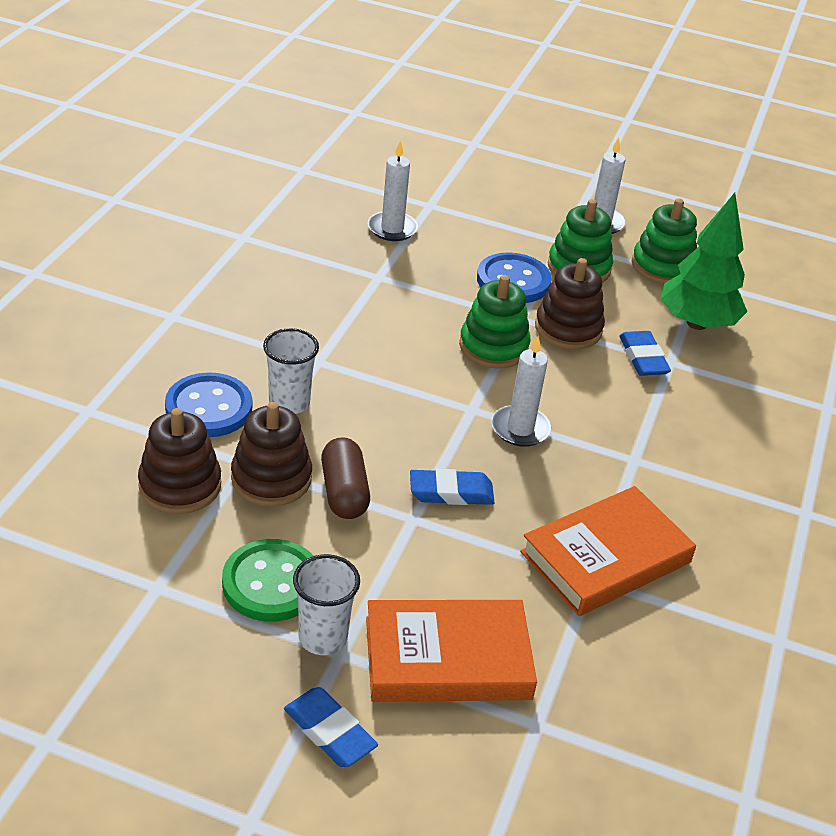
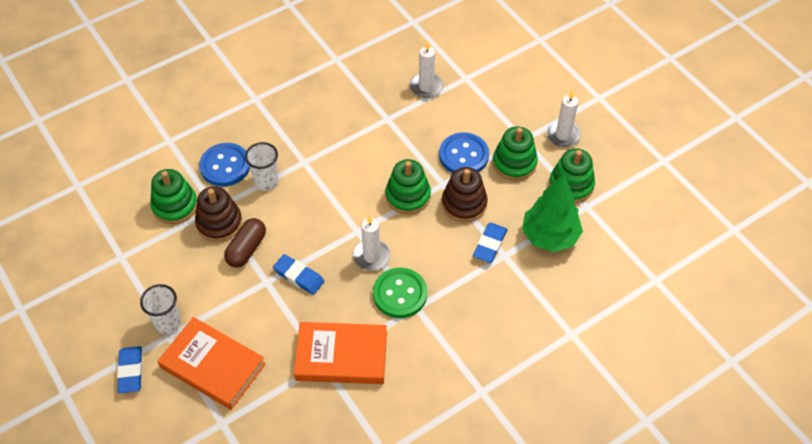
camera: 40 degrees right, 15 degrees up
(180, 485) = (175, 206): brown stacking toy -> green stacking toy
(271, 583) = (170, 281): green button -> green button (400, 294)

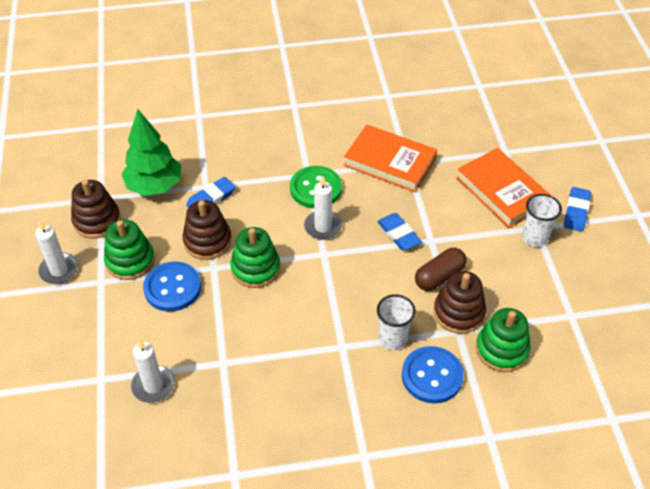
camera: 155 degrees left, 5 degrees down
(571, 185) = (97, 220): green stacking toy -> brown stacking toy

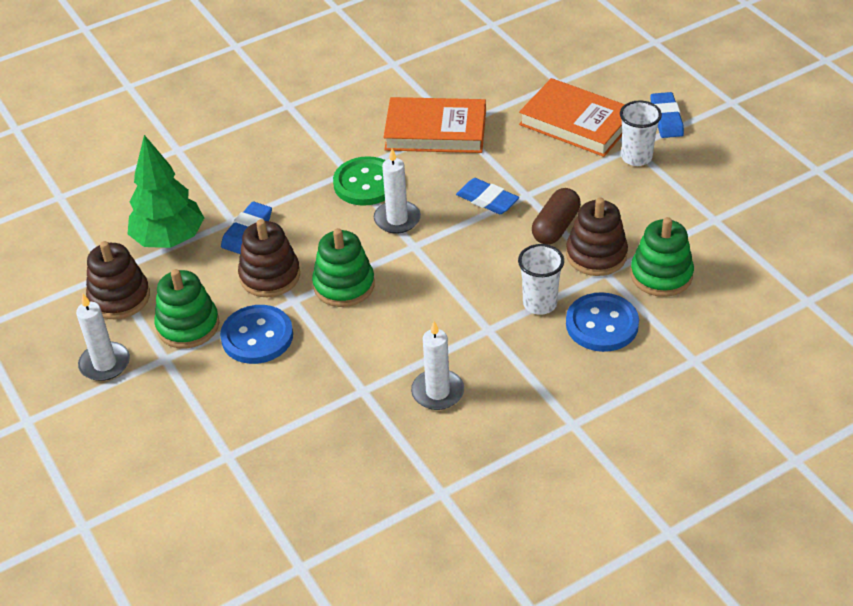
camera: 20 degrees left, 5 degrees down
(153, 385) = (295, 440): white candle -> white candle (437, 392)

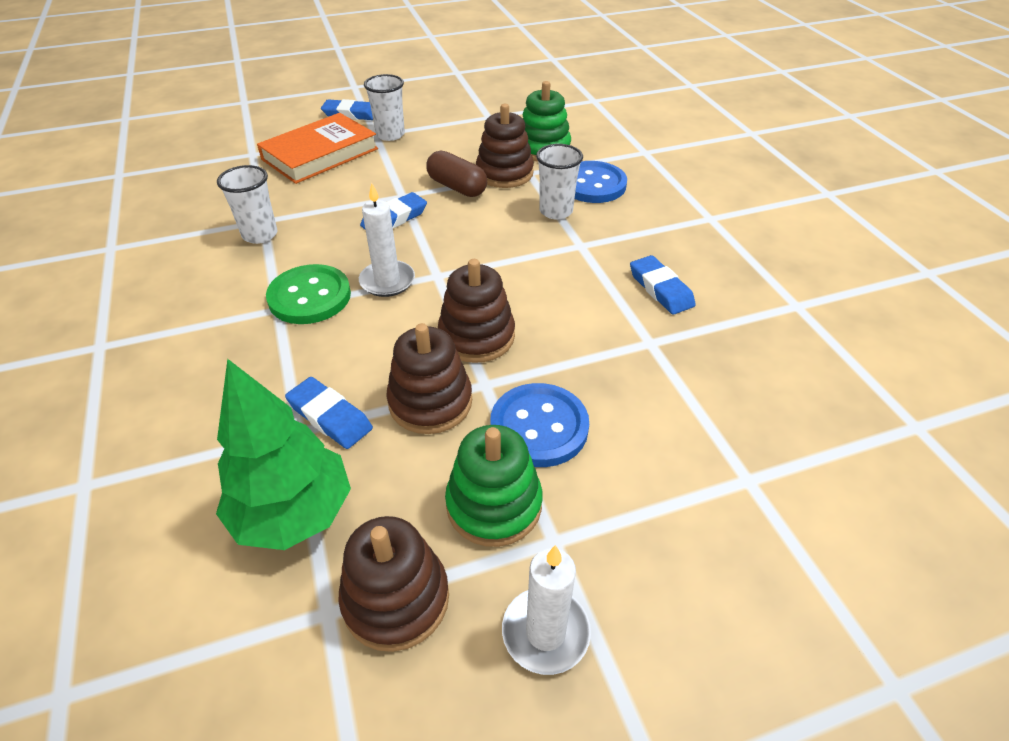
camera: 80 degrees left, 0 degrees up
(344, 285) = (476, 336): green stacking toy -> brown stacking toy
(435, 131) = (260, 235): orange book -> white cup
(437, 392) = (660, 289): white candle -> blue eraser

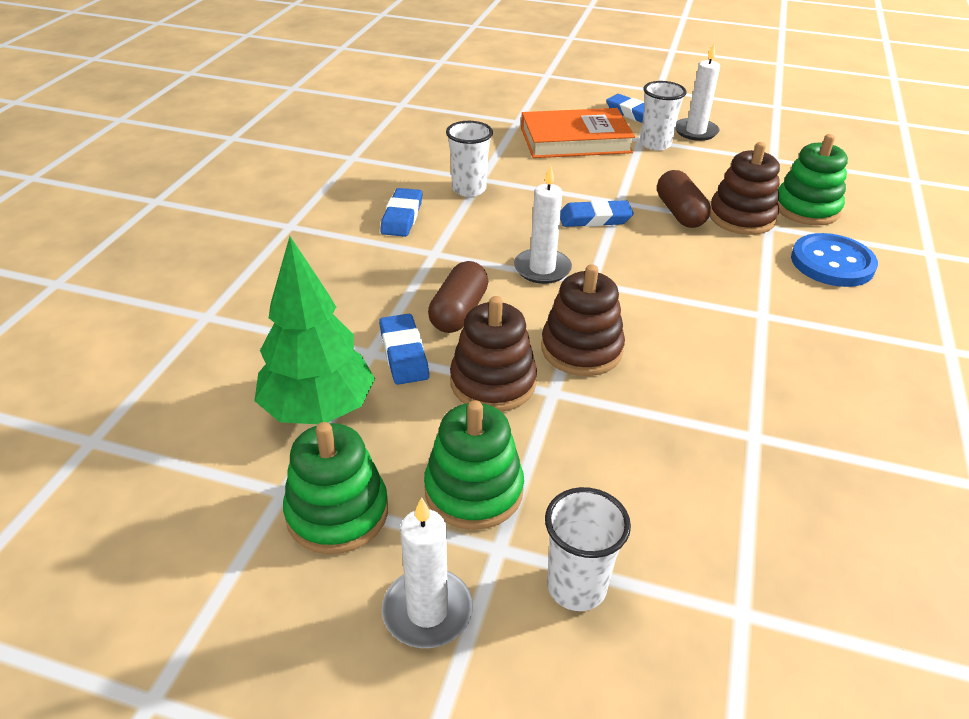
camera: 35 degrees right, 5 degrees down
(309, 297) = (467, 254): green button -> none
(347, 353) = (458, 312): none -> brown capsule
(396, 599) = (337, 512): brown stacking toy -> green stacking toy
(413, 113) = (695, 132): none -> white candle
(539, 427) = (570, 451): blue button -> none
(556, 211) = (765, 273): white cup -> white cup (576, 587)
(660, 289) = (816, 393): blue eraser -> blue eraser (402, 217)

